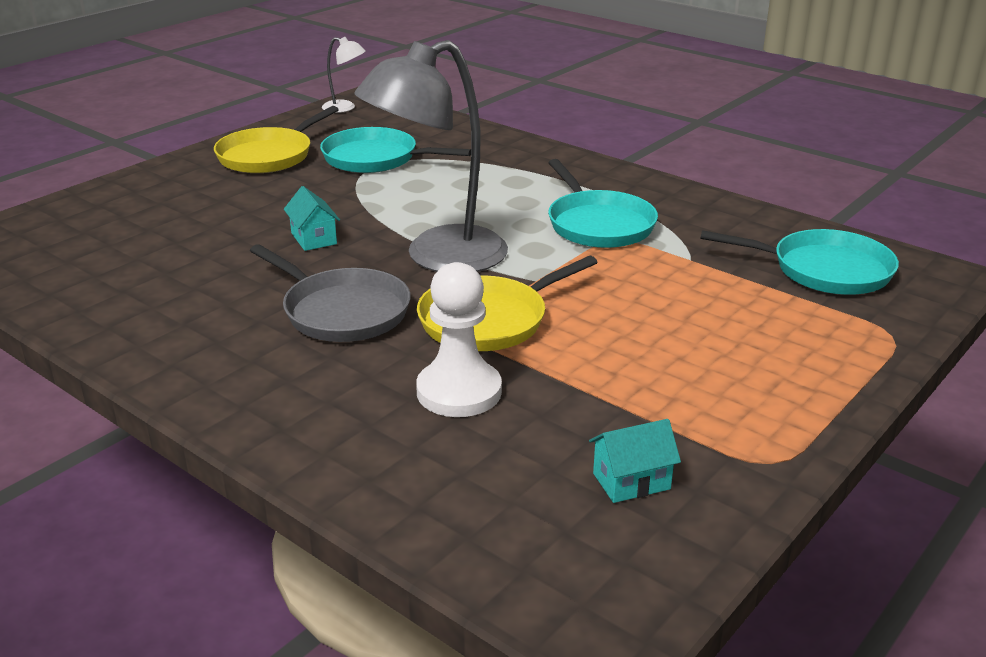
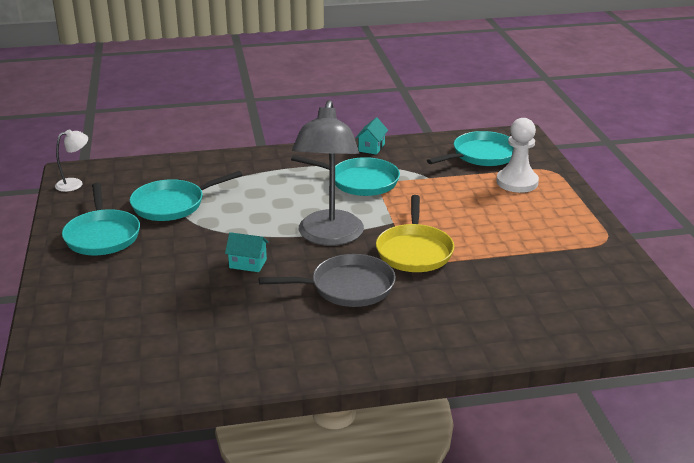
camera: 50 degrees left, 0 degrees up
(268, 156) = (102, 235): yellow pan -> turquoise pan
(459, 392) = (469, 286): white pawn -> white pawn (517, 182)
(631, 481) = (586, 276): turquoise house -> turquoise house (371, 147)

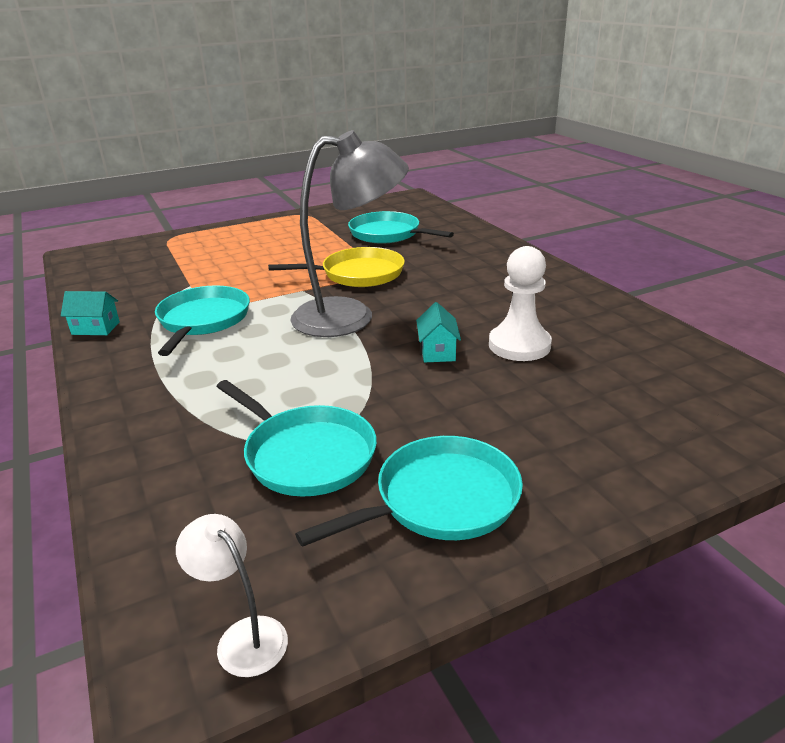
camera: 105 degrees left, 0 degrees up
(348, 287) = (443, 292): grey pan -> none
(482, 155) = (130, 267): turquoise pan -> turquoise pan (388, 234)
(517, 182) = (198, 248): white pawn -> white pawn (519, 345)

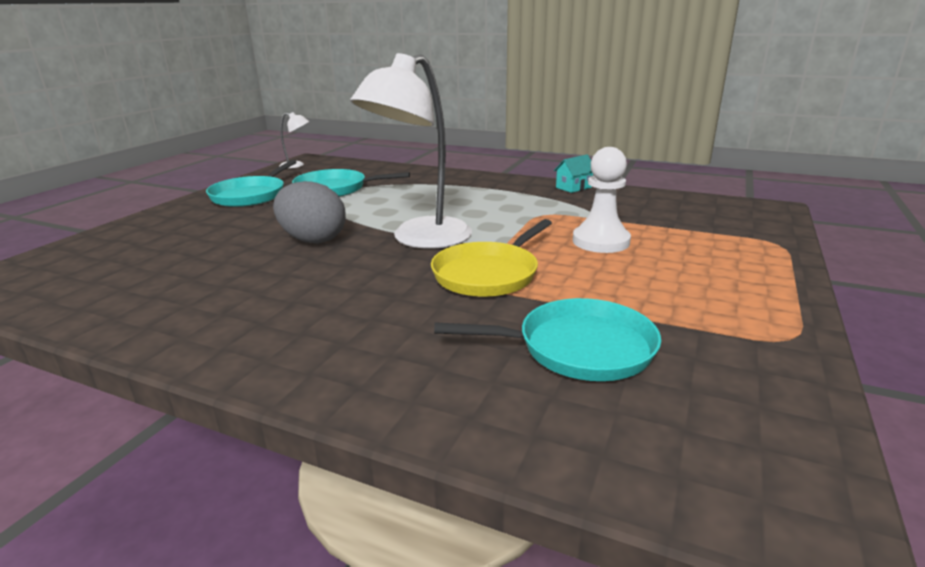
camera: 140 degrees right, 5 degrees down
(203, 320) = (523, 207): turquoise pan -> none
(350, 316) = (420, 239): grey lamp -> white lamp
(437, 351) = (313, 240): turquoise house -> grey egg
(519, 345) = (243, 262): white pawn -> white pawn (601, 241)

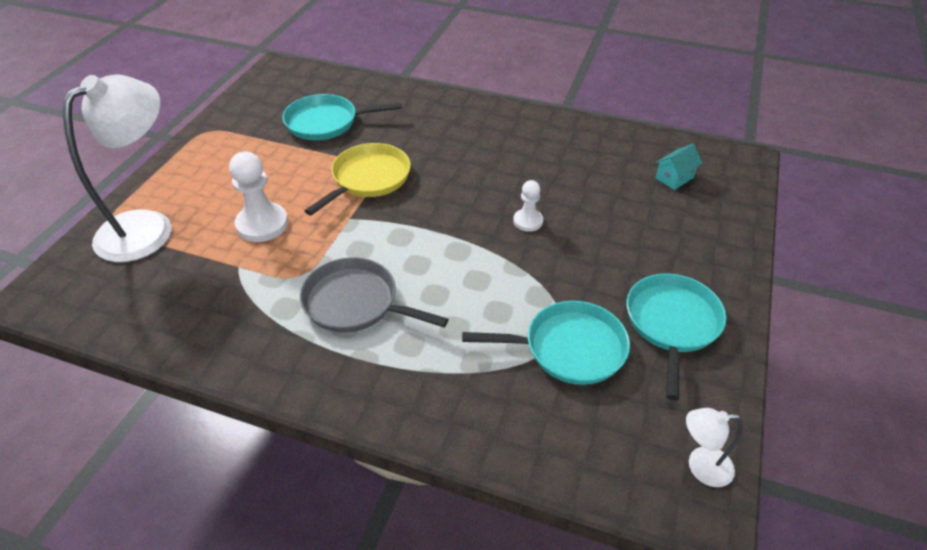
camera: 175 degrees right, 20 degrees up
(313, 240) = (528, 221): grey egg -> white pawn
(420, 239) = (427, 224): white lamp -> white lamp (148, 227)
(489, 204) = (355, 303): none -> grey pan
(573, 187) = (231, 359): turquoise house -> turquoise house (674, 178)

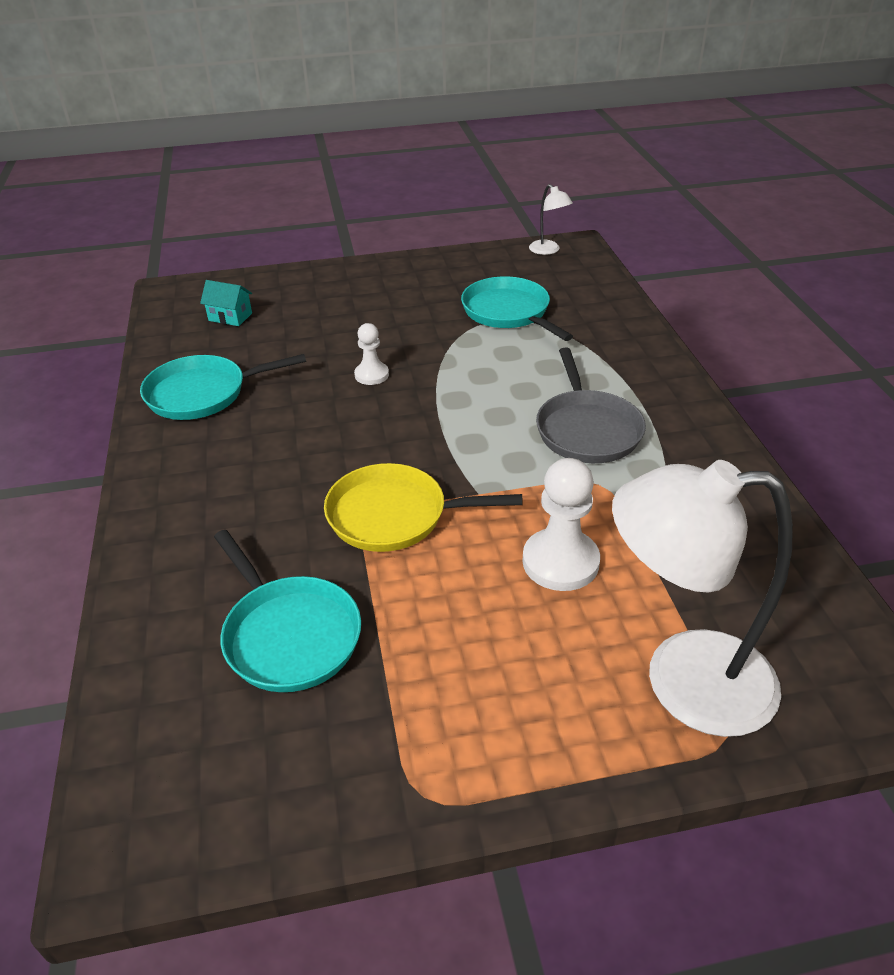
camera: 120 degrees left, 5 degrees down
(672, 323) = (435, 281): turquoise pan -> turquoise pan (202, 393)

